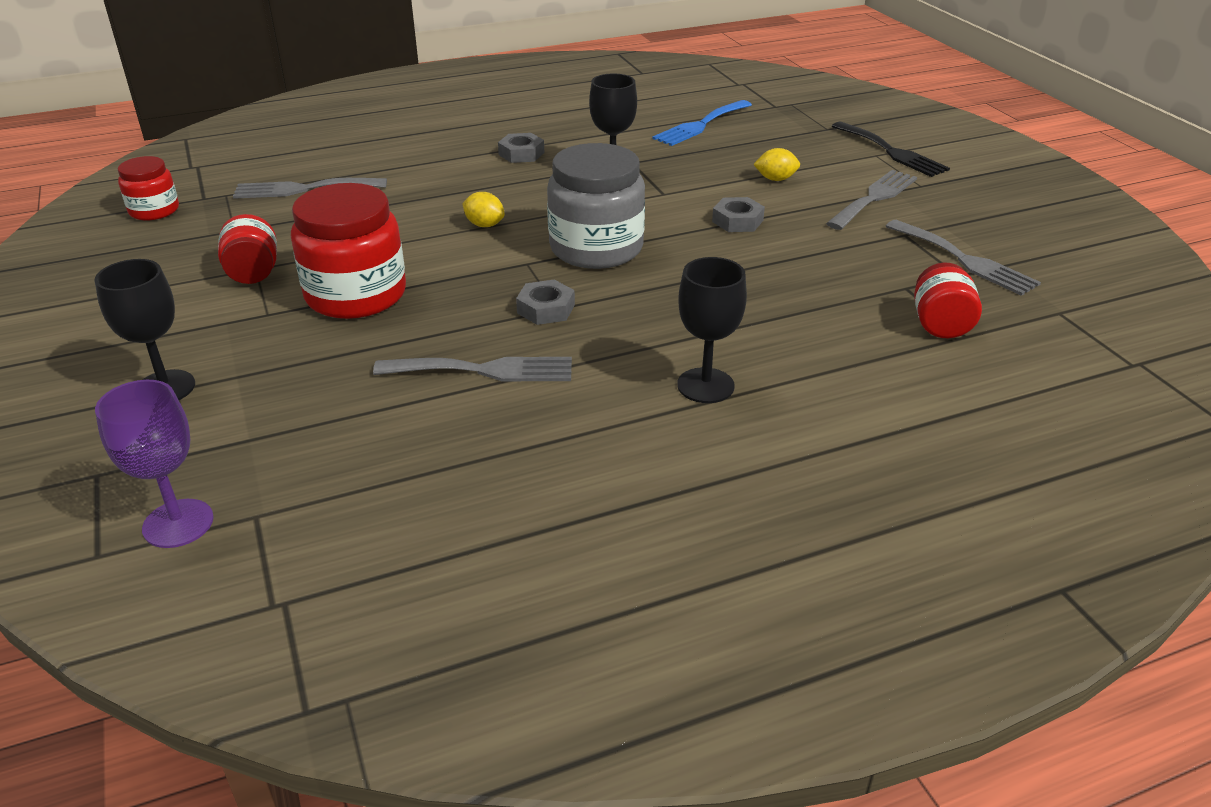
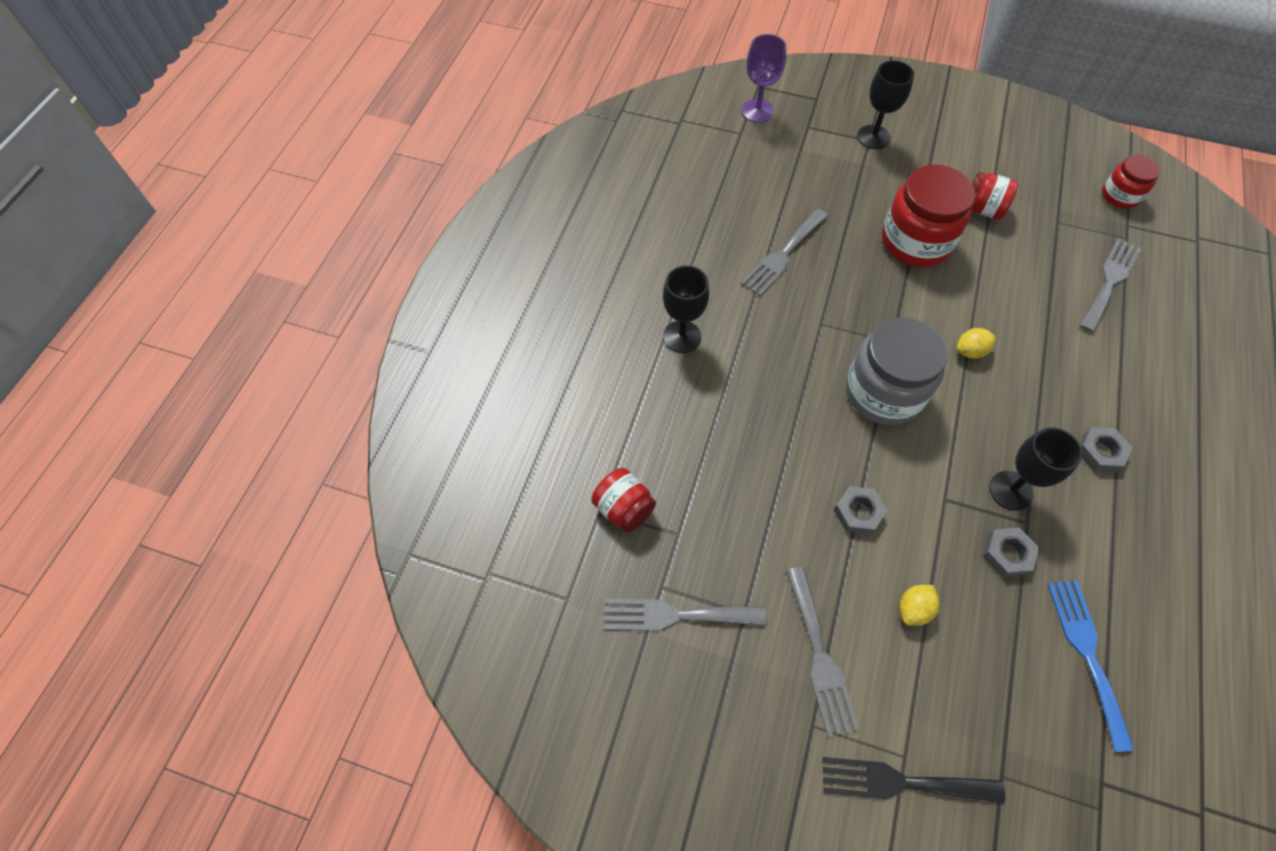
camera: 130 degrees right, 25 degrees up
(546, 309) = (824, 317): grey nut -> grey nut (1007, 554)

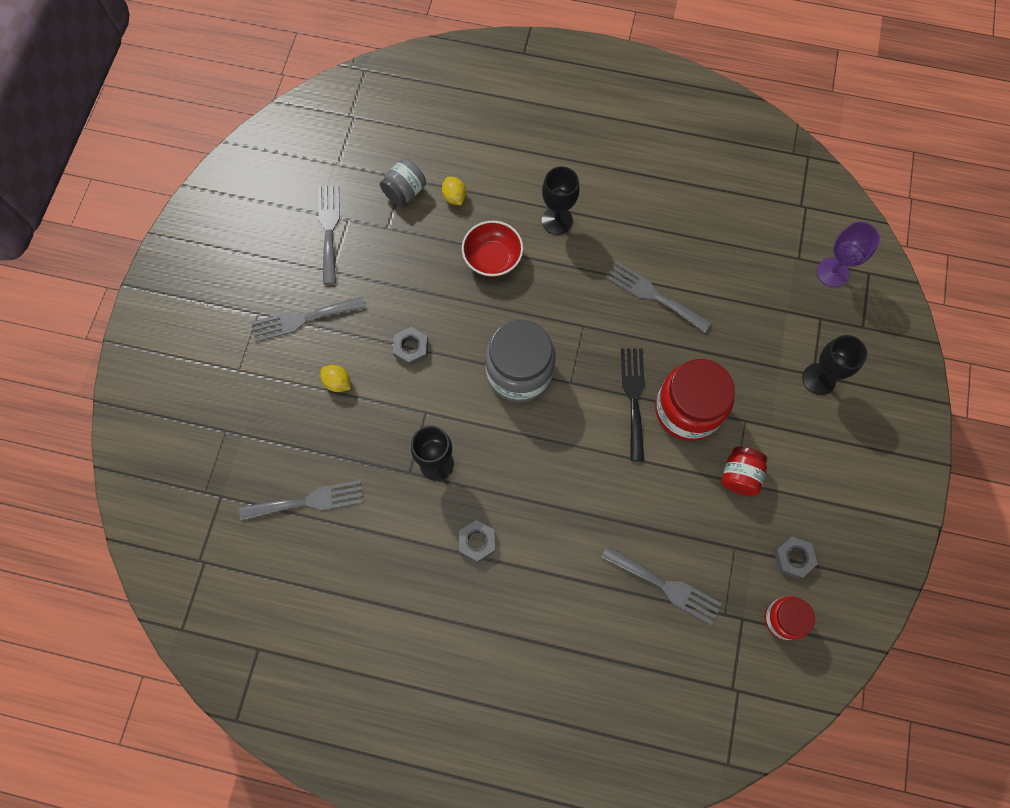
camera: 85 degrees right, 10 degrees up
(624, 509) = (405, 192): red jar -> grey jar
(731, 409) = (492, 258): none -> red bowl
(902, 782) = (223, 367): black fork -> black fork (633, 398)
(970, 351) = (568, 446): yellow lemon -> yellow lemon (454, 197)
(1007, 554) = (383, 454): grey nut -> grey nut (793, 558)
(1087, 653) = (308, 501): blue fork -> grey fork

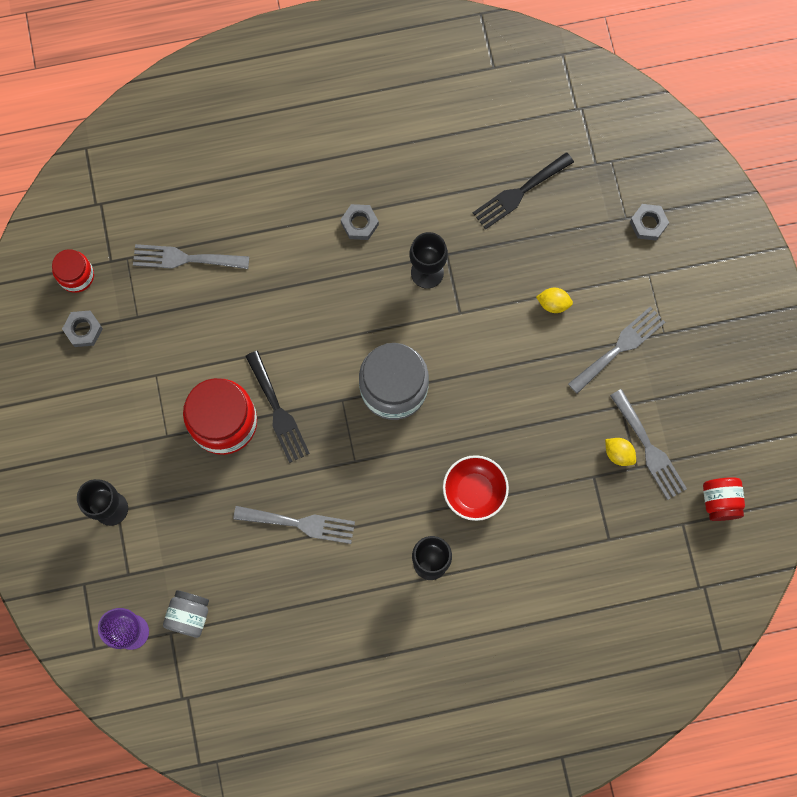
camera: 155 degrees right, 5 degrees up
(308, 501) = (519, 193): grey fork -> black fork
(405, 192) = (598, 524): grey jar -> grey jar (189, 615)
(411, 348) = (505, 365): grey nut -> grey nut (648, 224)
(454, 197) = (545, 541): yellow lemon -> yellow lemon (618, 454)
(739, 475) = (154, 381): red jar -> red jar (720, 501)

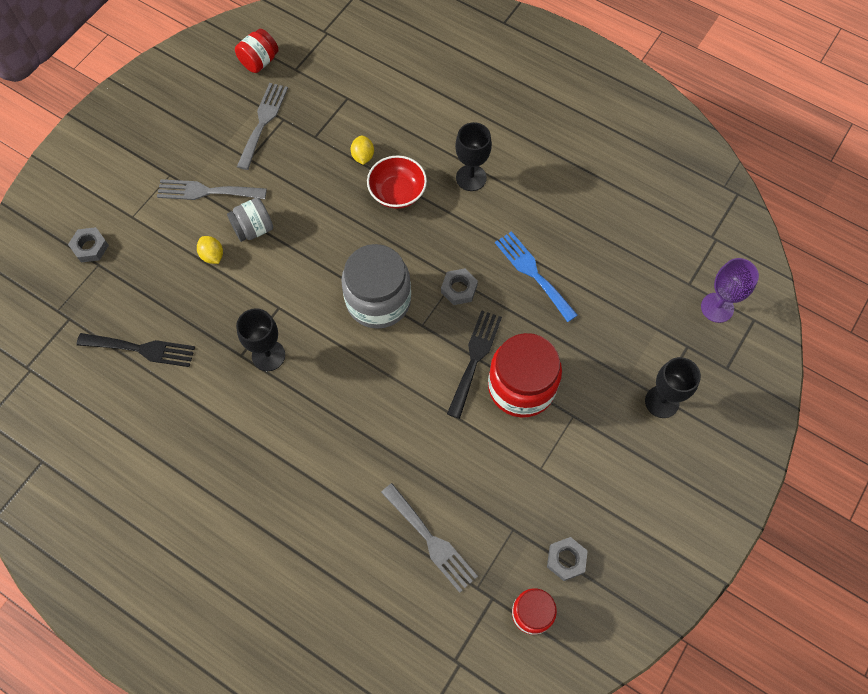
camera: 135 degrees left, 10 degrees down
(189, 615) = (665, 283): grey jar -> grey jar (253, 229)
(300, 523) = (533, 273): grey fork -> blue fork
(359, 224) = (274, 437): grey nut -> grey nut (459, 289)
(618, 454) = (284, 135): yellow lemon -> yellow lemon (363, 156)

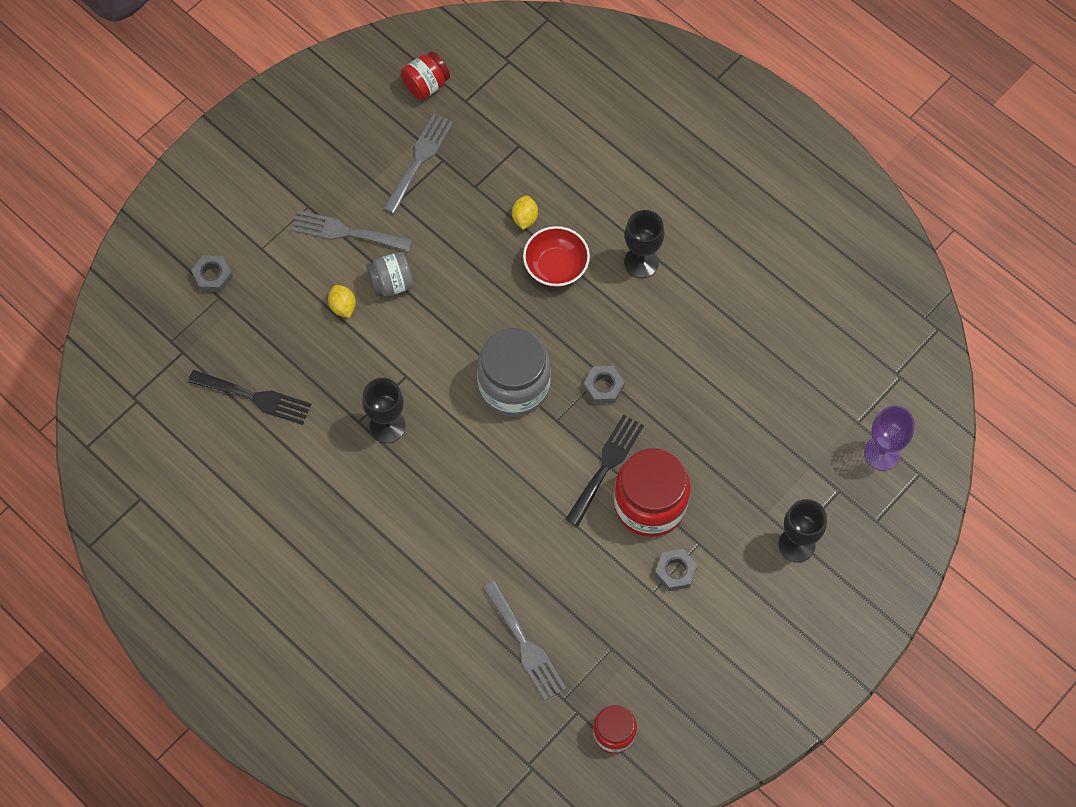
camera: 10 degrees right, 0 degrees up
(533, 273) = (688, 382): blue fork -> none
(566, 560) = (659, 687): grey nut -> grey nut (675, 572)

